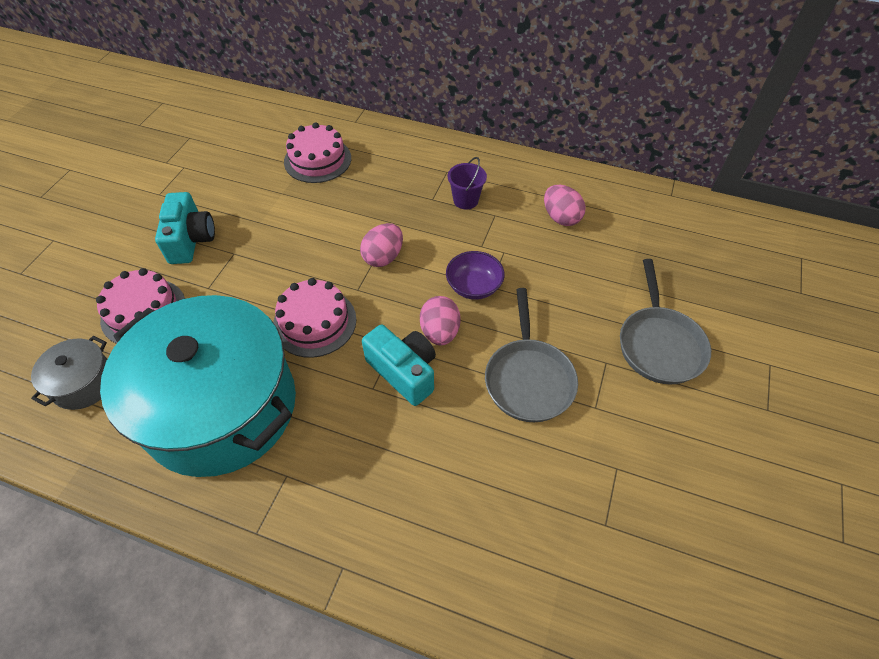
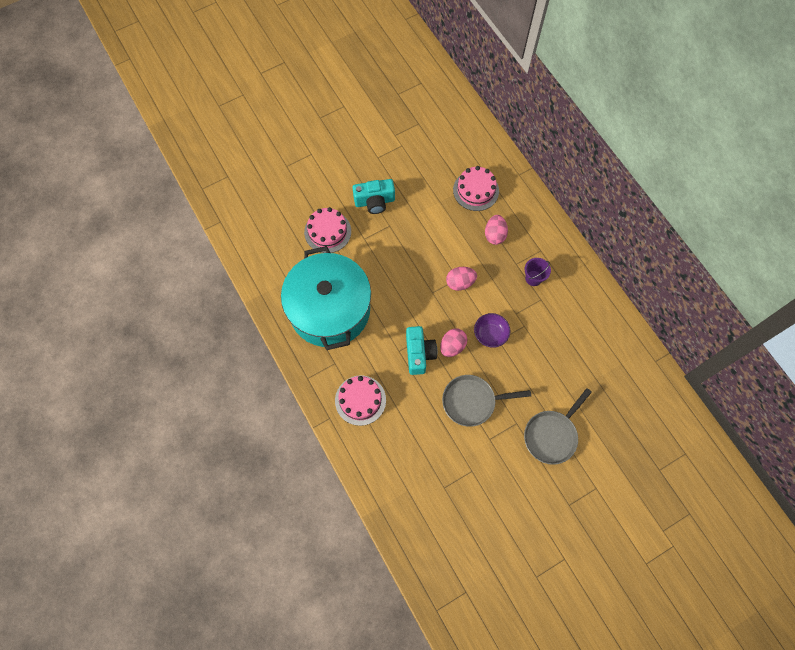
camera: 40 degrees right, 15 degrees up
(84, 383) = (282, 253): grey pot -> none
(191, 240) = (374, 201): turquoise camera -> turquoise camera turned 45 degrees clockwise
(314, 322) = (399, 296): pink cake -> pink cake (360, 400)
(528, 378) = (472, 401): grey pan -> grey pan turned 45 degrees clockwise
(561, 218) = (575, 328): pink egg -> pink egg (494, 235)

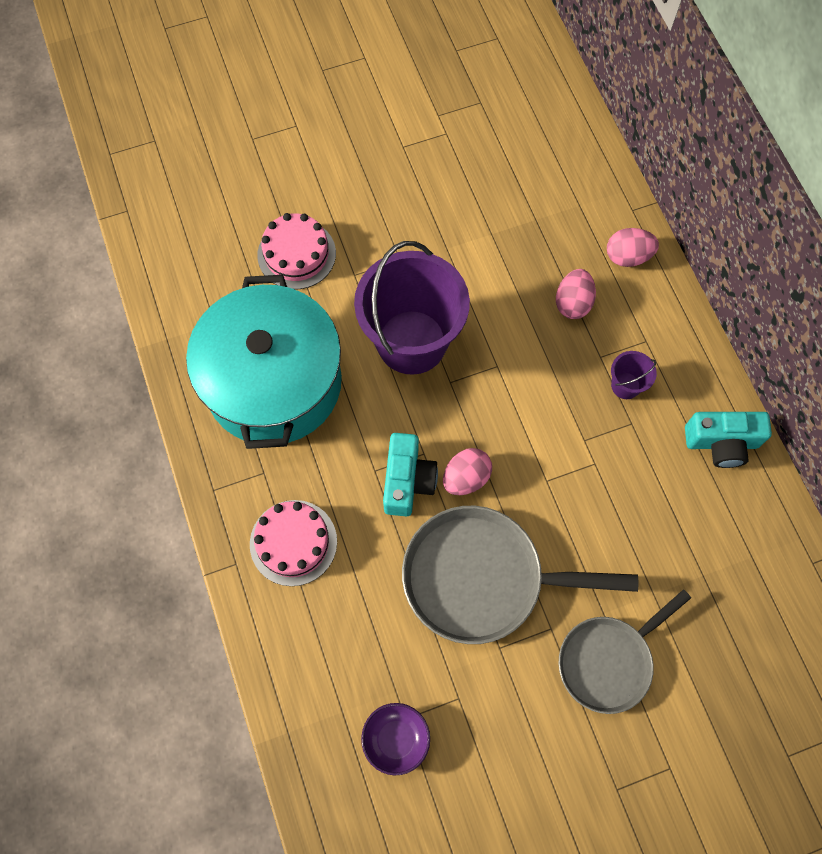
camera: 10 degrees right, 0 degrees up
(374, 201) = (383, 217): turquoise camera -> turquoise camera (721, 443)
(405, 273) = (411, 342): none -> purple bucket
(460, 282) = (499, 373): pink egg -> pink egg (627, 256)
(472, 401) = (482, 578): grey pan -> grey pan, size x1.51
(476, 190) = (555, 225): pink cake -> none
(490, 334) = (534, 468): purple bowl -> purple bowl (396, 739)

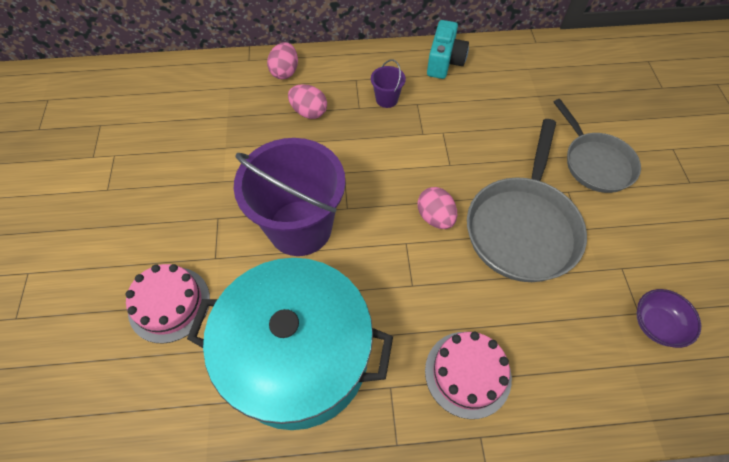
camera: 75 degrees left, 10 degrees down
(407, 481) = (428, 261): turquoise camera -> none

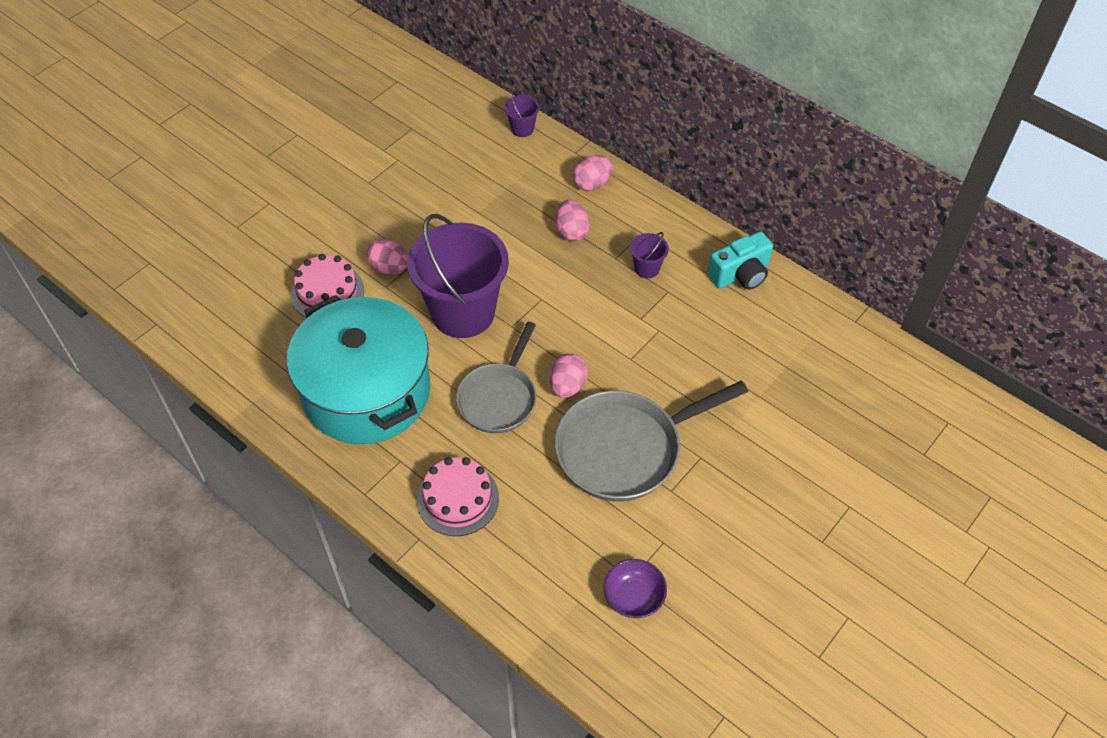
camera: 45 degrees right, 5 degrees down
(191, 69) = (522, 129): none -> purple bucket
(202, 241) = (389, 268): none -> pink egg
(595, 162) = (757, 457): grey pan -> grey pan (499, 398)

